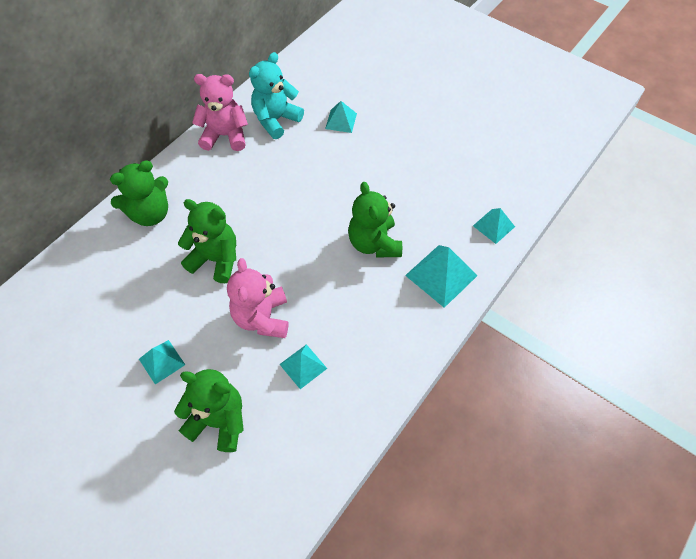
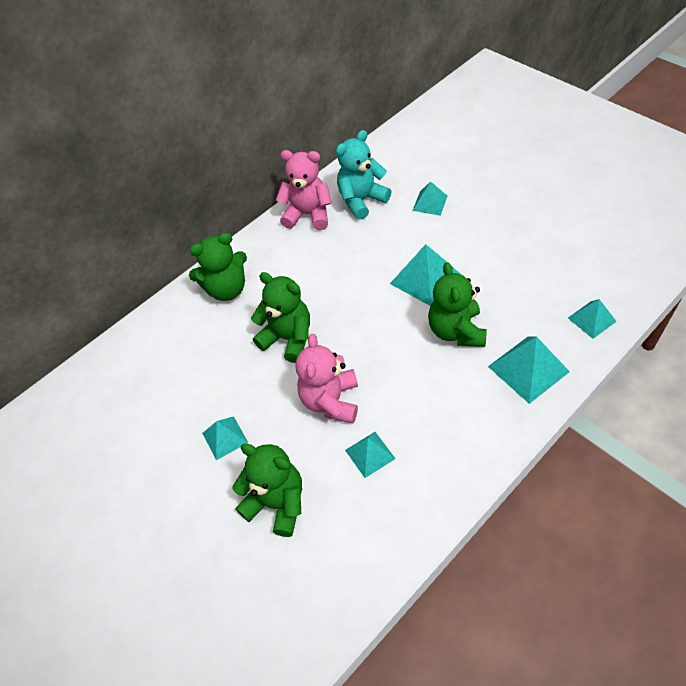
camera: 15 degrees right, 5 degrees down
(341, 194) = (425, 278): none -> turquoise pyramid

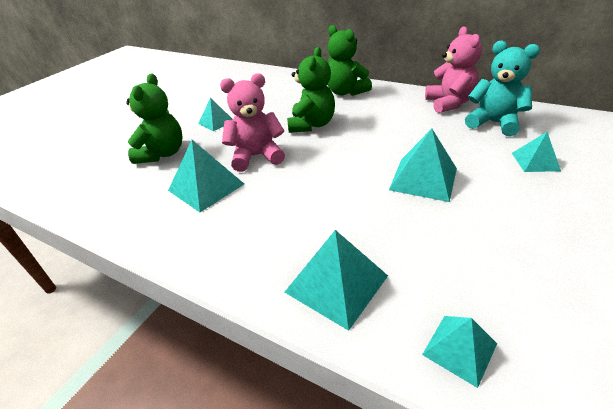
camera: 70 degrees right, 15 degrees down
(370, 454) = (206, 187): turquoise pyramid -> turquoise pyramid, size x1.63
(456, 331) = (365, 213): green teddy bear -> none

